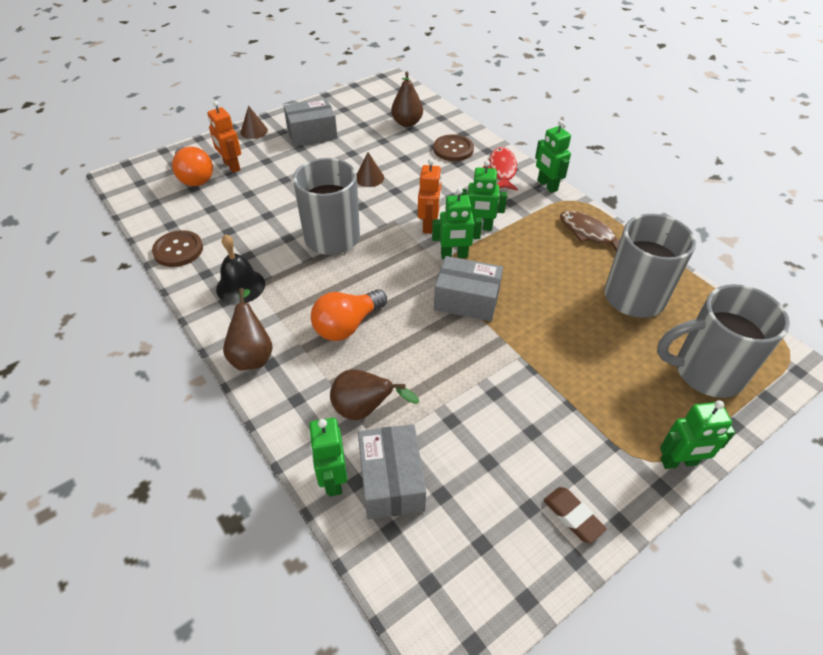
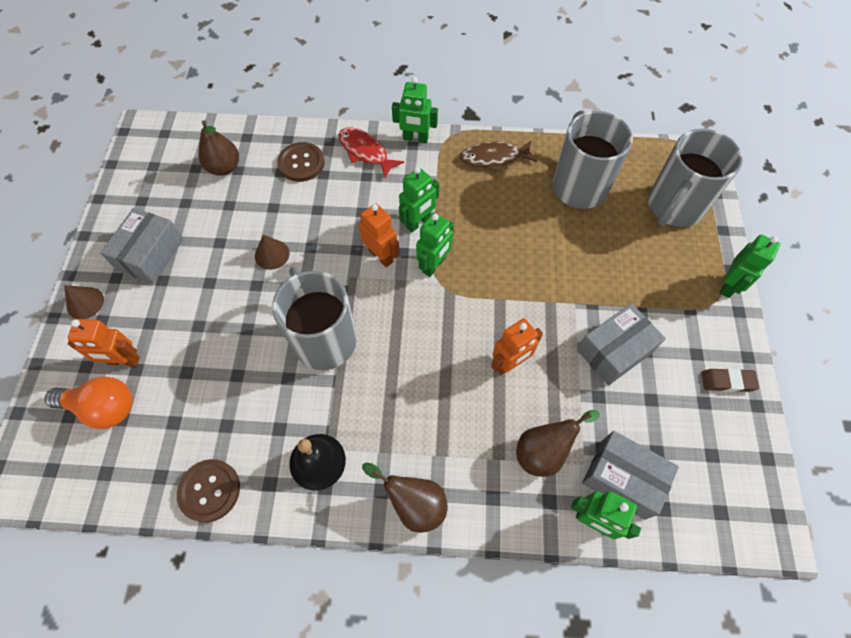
camera: 50 degrees left, 15 degrees up
(347, 325) = (444, 403): orange light bulb -> none
(420, 345) = (509, 363): none -> orange robot
(466, 300) = (490, 295): grey box -> grey box (614, 351)

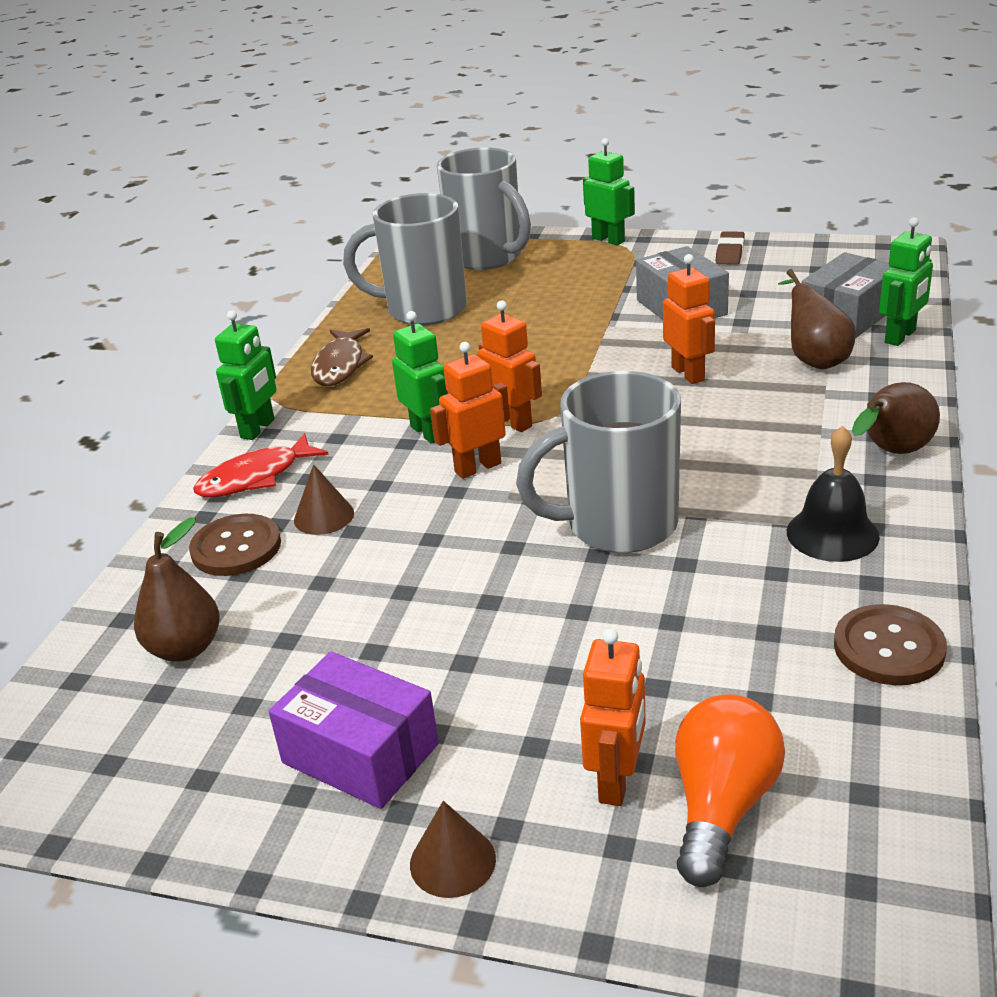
camera: 75 degrees left, 30 degrees down
(150, 254) = (360, 753): grey box -> purple box
(272, 254) = (429, 582): brown cone -> brown cone (324, 516)
(434, 265) = (512, 422): green robot -> orange robot

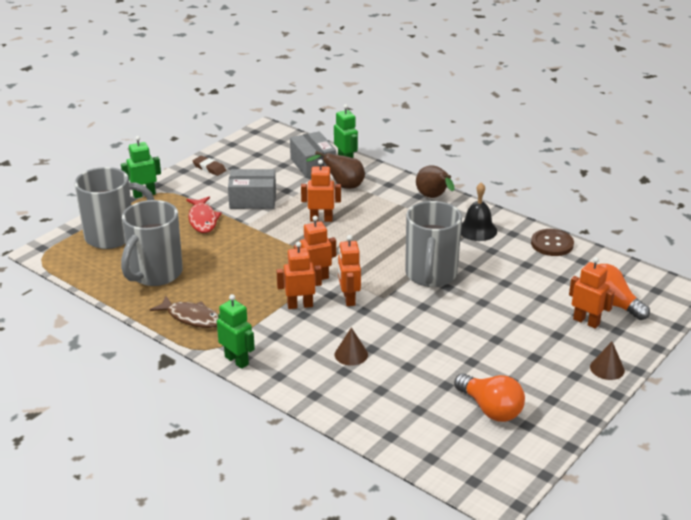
camera: 70 degrees left, 0 degrees up
(185, 648) = (430, 417): brown pear -> none
(234, 715) = (490, 409): none -> orange light bulb
(236, 548) = (356, 388): brown button -> none
(255, 477) = (291, 370): red fish -> red fish (203, 220)
(360, 753) = (536, 378): purple box -> none
(427, 432) = (300, 305): green robot -> orange robot

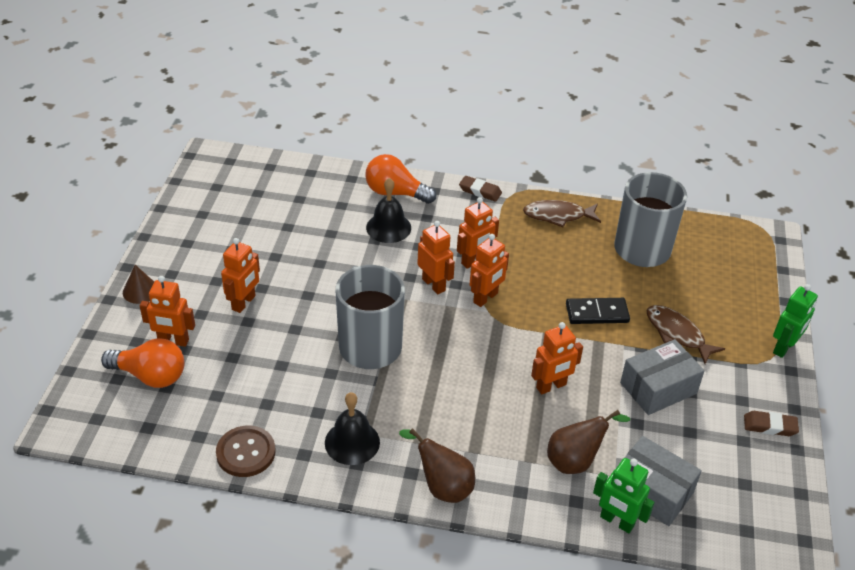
camera: 150 degrees right, 10 degrees up
(112, 236) = (736, 276): grey mug -> none
(203, 220) = (677, 334): red fish -> brown fish
(237, 360) = (480, 191): green robot -> brown eraser
(243, 246) = (597, 313): none -> black domino
(351, 354) = (388, 227): brown cone -> black bell
(490, 409) = (238, 217): orange light bulb -> orange light bulb (395, 193)
(516, 332) = (244, 303): none -> orange robot

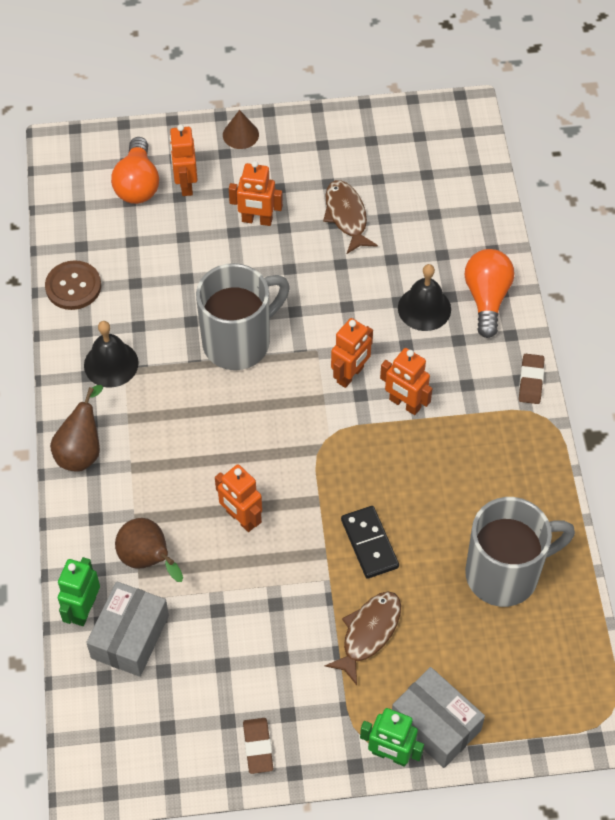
camera: 75 degrees right, 15 degrees up
(486, 298) = (349, 428): orange robot -> none
(558, 216) = (523, 472): brown fish -> brown fish (346, 216)
(658, 388) = (275, 624): grey box -> grey box (435, 724)

